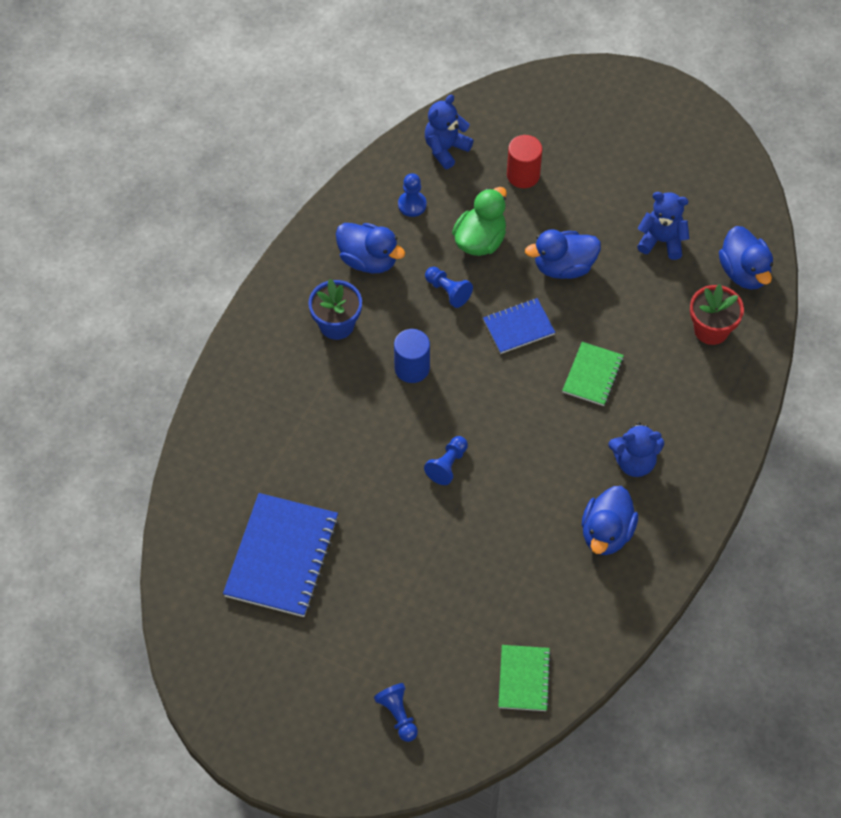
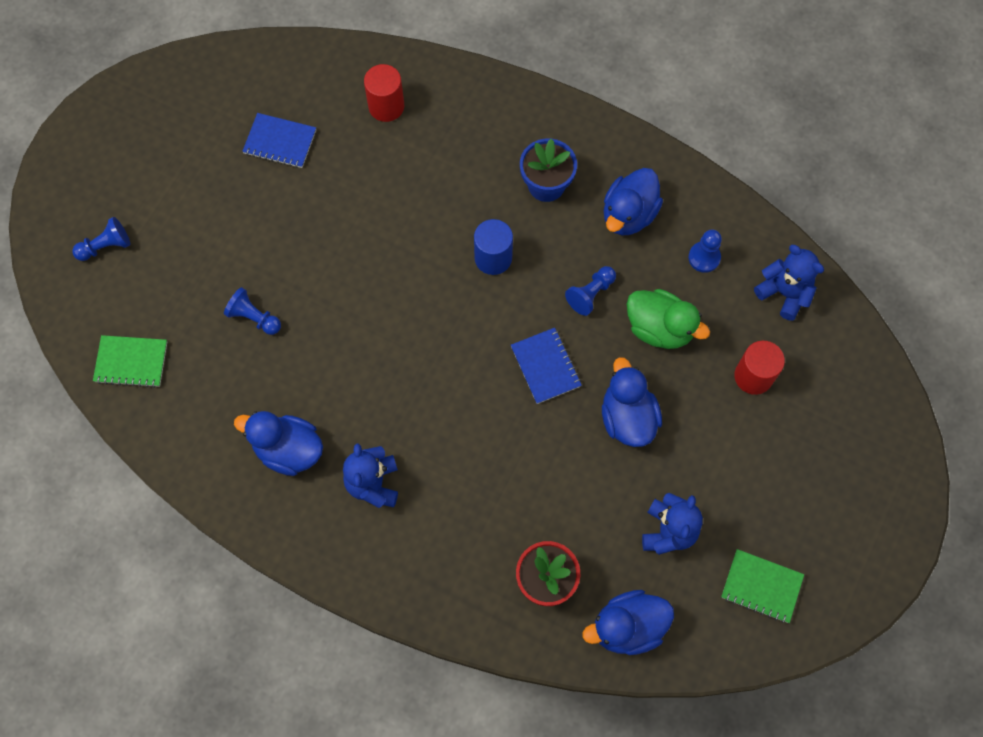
camera: 90 degrees right, 10 degrees up
(245, 461) = (386, 106): none -> red cylinder
(282, 557) = (280, 142): blue notebook -> blue notebook, size x0.55
(447, 465) = (376, 292): blue pawn -> blue pawn (254, 317)
(593, 375) = (484, 444): green notebook -> green notebook (761, 586)

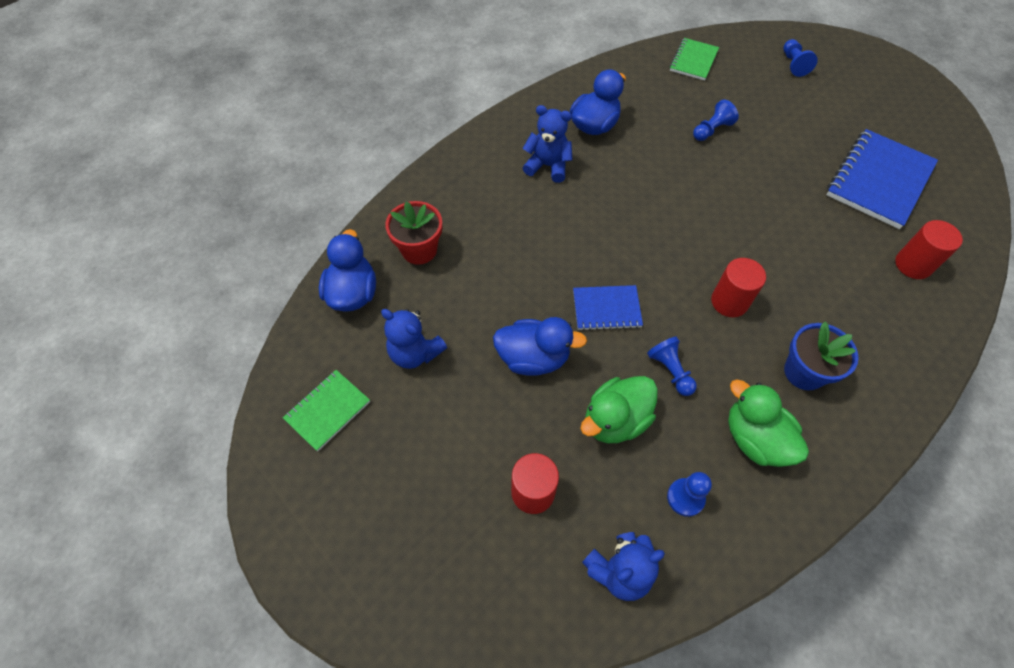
camera: 110 degrees right, 10 degrees down
(280, 142) = (879, 180): blue notebook -> blue notebook, size x1.80
(493, 258) = (729, 302): blue cylinder -> red cylinder
(628, 214) = (755, 439): blue duck -> green duck

